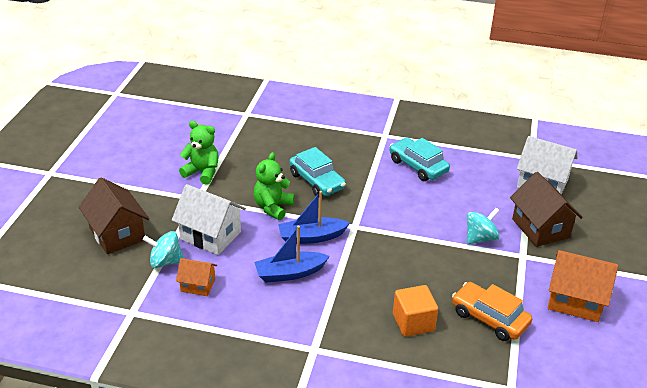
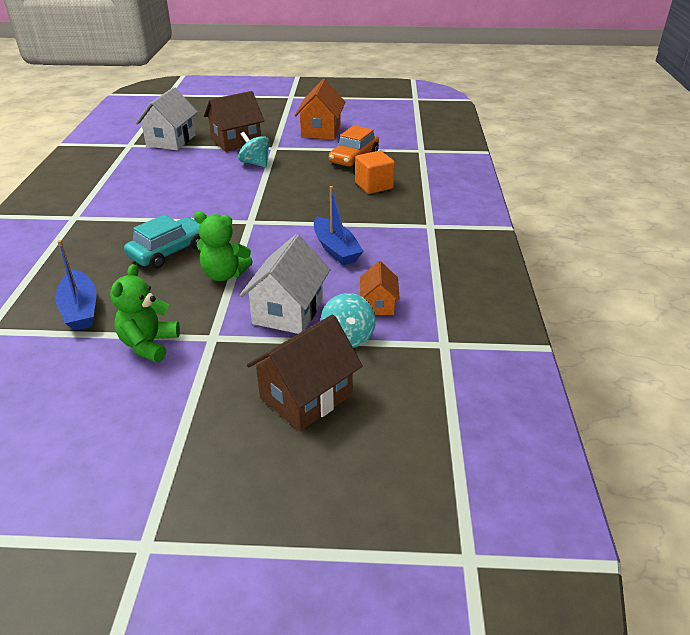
camera: 100 degrees left, 0 degrees up
(311, 237) = (274, 243): blue boat -> blue boat (80, 309)
(418, 166) = (140, 195): turquoise car -> none

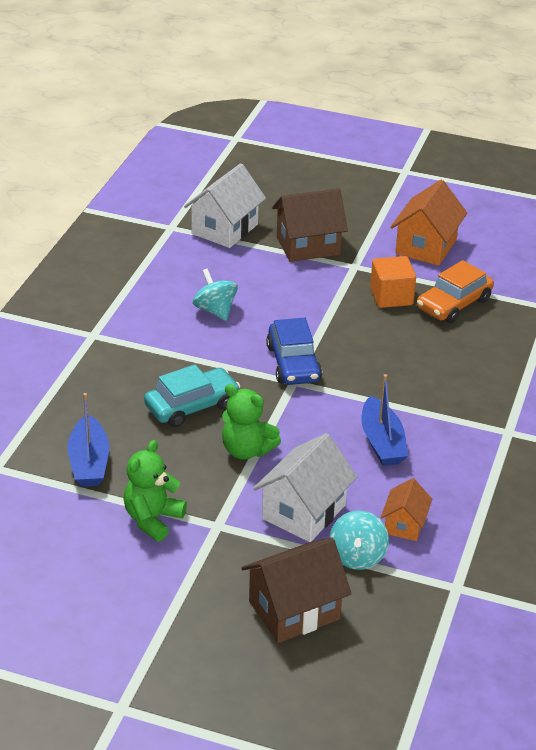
camera: 15 degrees right, 0 degrees up
(247, 210) = (293, 363): none -> blue car
(255, 163) = (323, 289): turquoise spinning top -> turquoise spinning top (215, 310)
(374, 186) = (462, 356): orange cube -> orange cube (391, 297)

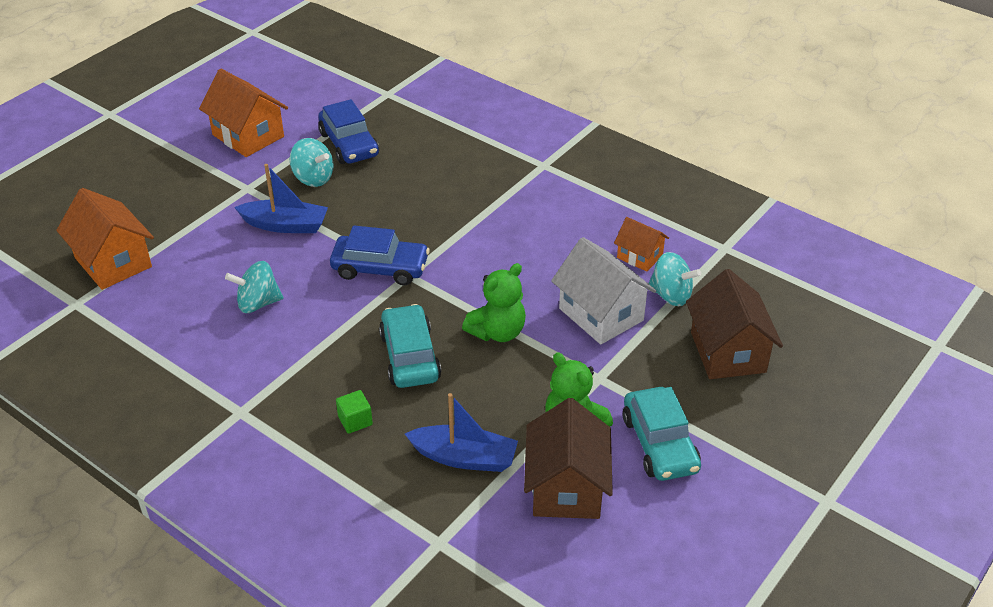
camera: 70 degrees left, 5 degrees up
(106, 394) = (355, 420): none -> green cube
(150, 579) = (660, 444): none -> turquoise car
(225, 229) = (113, 262): white house -> orange house
(308, 246) = (190, 210): brown house -> brown house (566, 487)
(382, 442) = (525, 241): blue boat -> blue boat (285, 225)
(391, 297) = (313, 178): orange cube -> turquoise spinning top
(454, 304) = (349, 144): orange car -> blue car

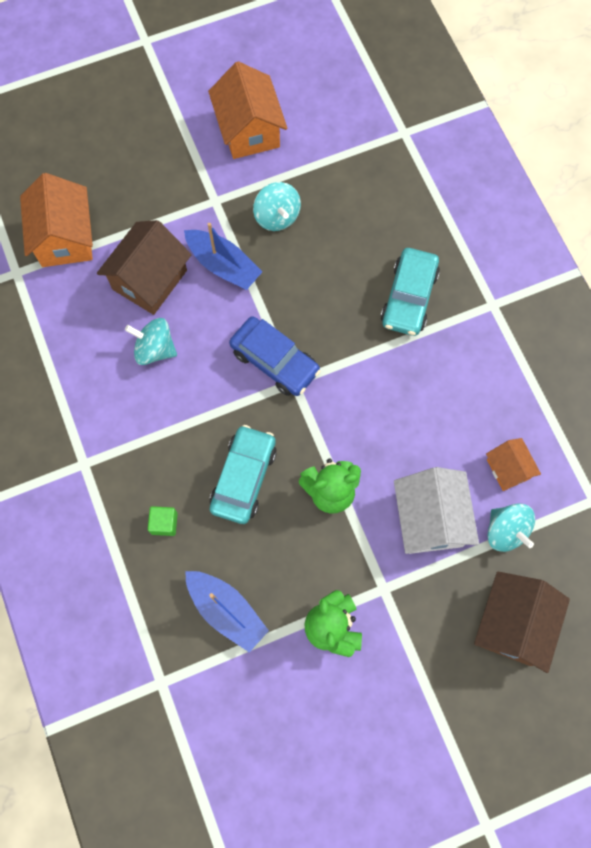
camera: 30 degrees right, 30 degrees up
(349, 144) = (331, 187): blue car -> none
(566, 487) = (287, 688): brown house -> brown house (149, 280)
(660, 444) = (389, 688): turquoise car -> turquoise car (409, 297)

